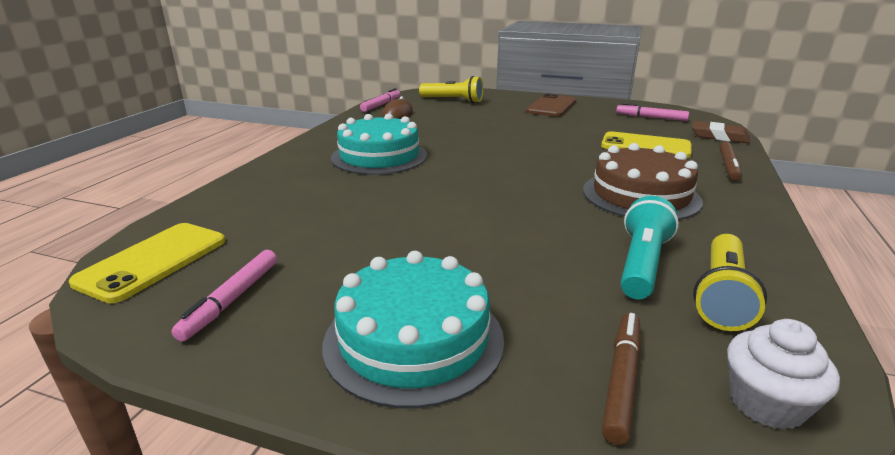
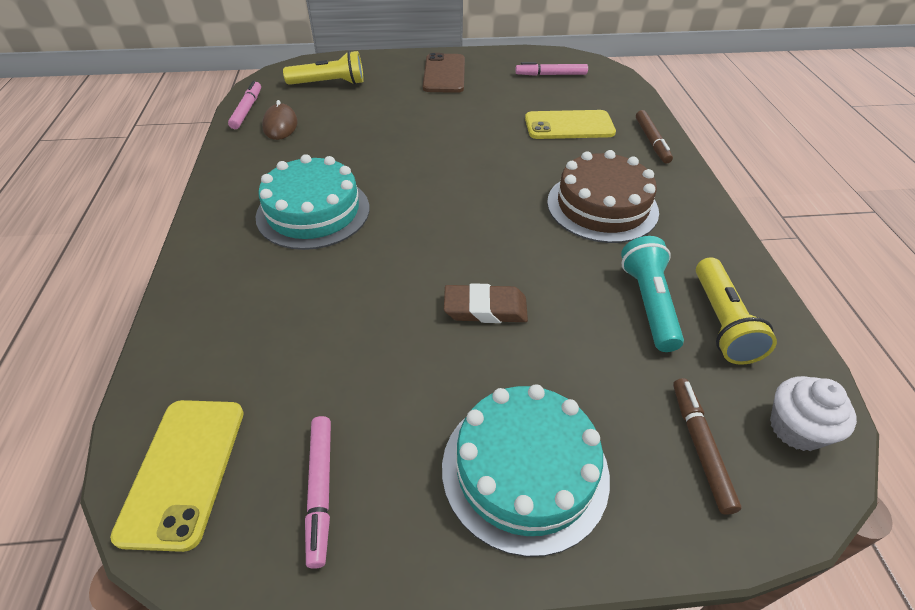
camera: 25 degrees left, 20 degrees up
(719, 136) = (624, 95): brown eraser -> brown eraser (485, 308)

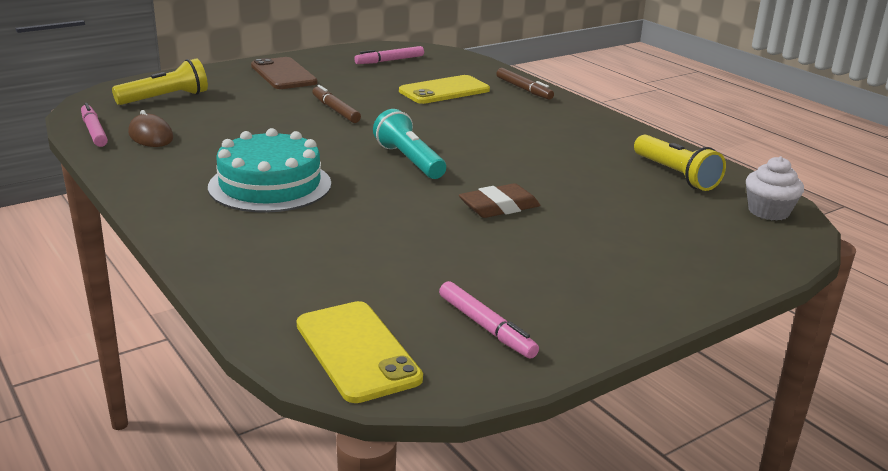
camera: 30 degrees left, 20 degrees down
(524, 470) = (622, 275): turquoise cake -> none
(602, 206) = (526, 133): brown cake -> none
(648, 303) = (617, 177): turquoise flashlight -> turquoise flashlight (409, 161)
(700, 446) = (721, 234): brown marker -> brown marker (335, 110)

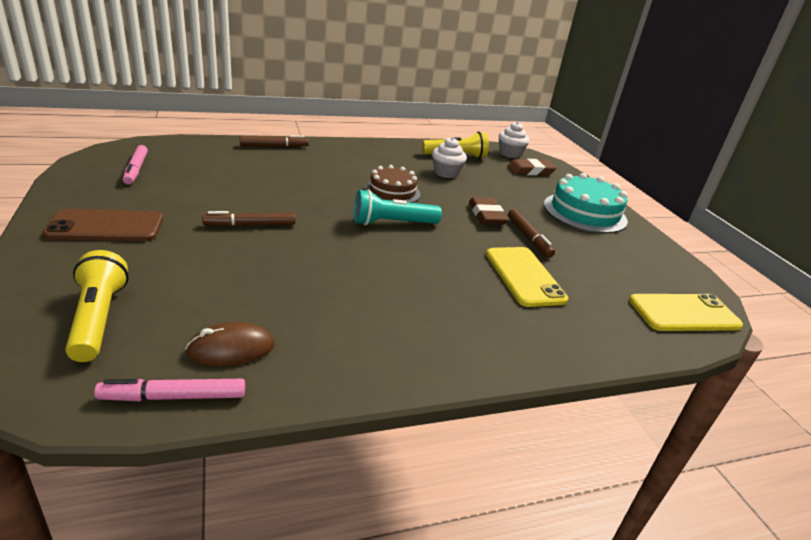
camera: 75 degrees left, 5 degrees up
(270, 185) = (415, 295): turquoise cake -> turquoise cake (584, 212)
(444, 91) = (247, 171): yellow phone -> yellow phone (524, 276)
(467, 236) = (528, 237): none -> brown marker
(486, 327) = (645, 263): pink marker -> none
(491, 152) = (392, 191): none -> brown cake
(600, 174) = (446, 173): none -> white cupcake
(719, 230) = (530, 171): none -> brown eraser

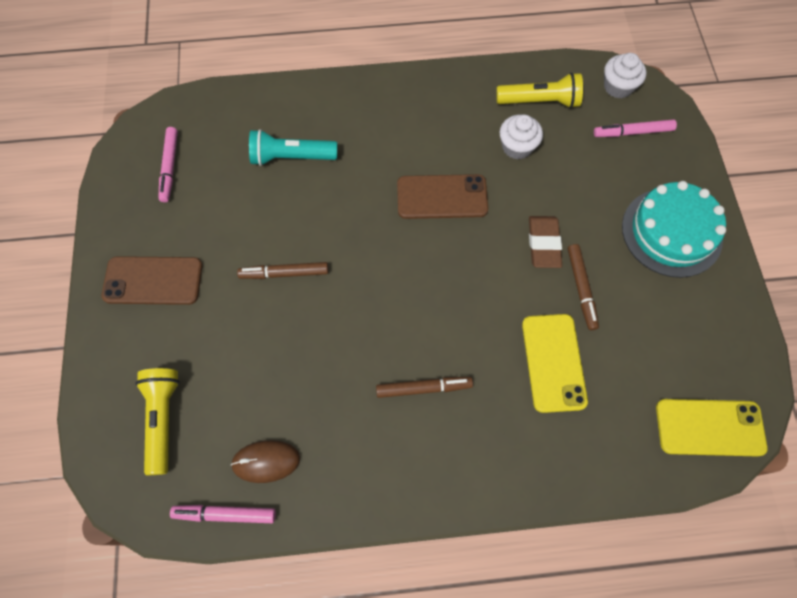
camera: 15 degrees right, 35 degrees up
(274, 146) = (315, 98): brown marker -> brown marker (423, 388)
(392, 191) = (442, 197): brown cake -> brown phone
(392, 223) = (431, 265): turquoise flashlight -> turquoise flashlight (291, 157)
(530, 171) = (633, 132): brown eraser -> pink marker

